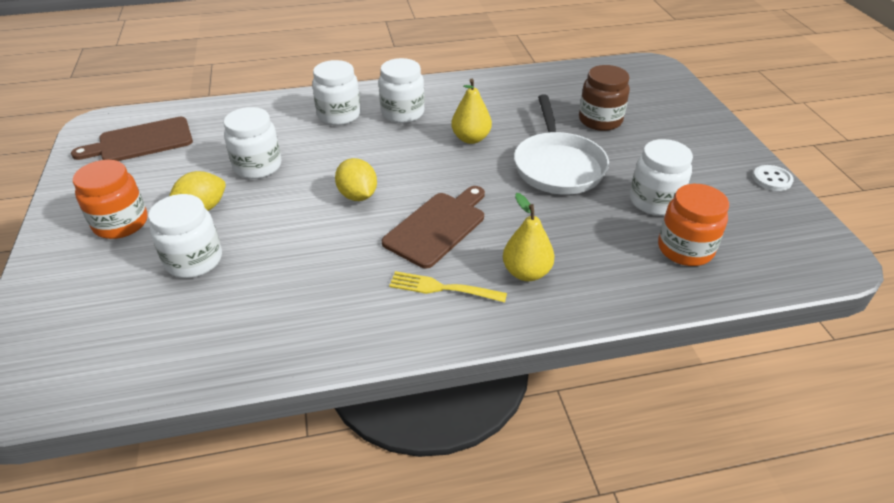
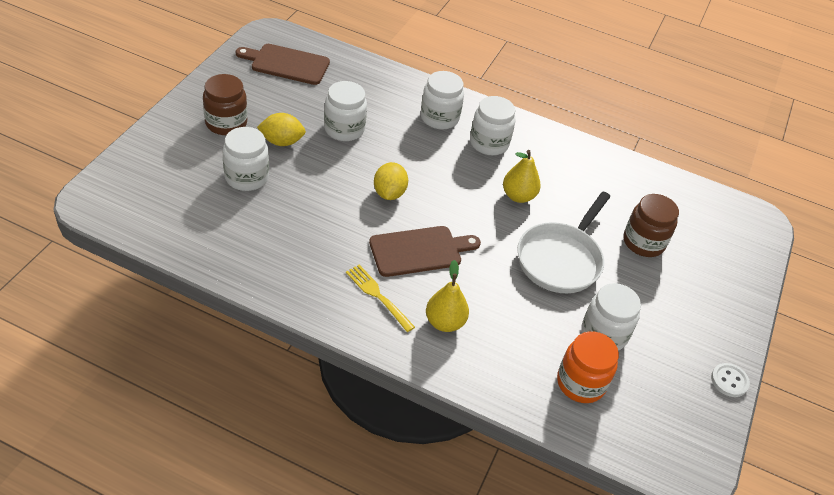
camera: 30 degrees right, 5 degrees up
(121, 223) = (226, 123): orange jar -> brown jar

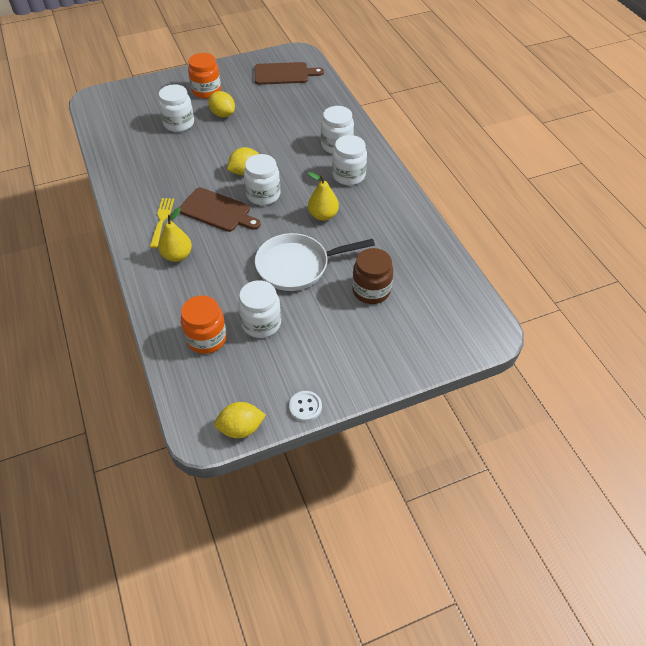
camera: 50 degrees right, 5 degrees up
(226, 123) = (206, 91): brown jar -> orange jar
(287, 64) = (284, 74): brown cutting board -> brown cutting board turned 120 degrees clockwise
(344, 129) = (267, 124): white jar -> white jar (263, 195)
(712, 440) = (241, 428): none -> yellow lemon

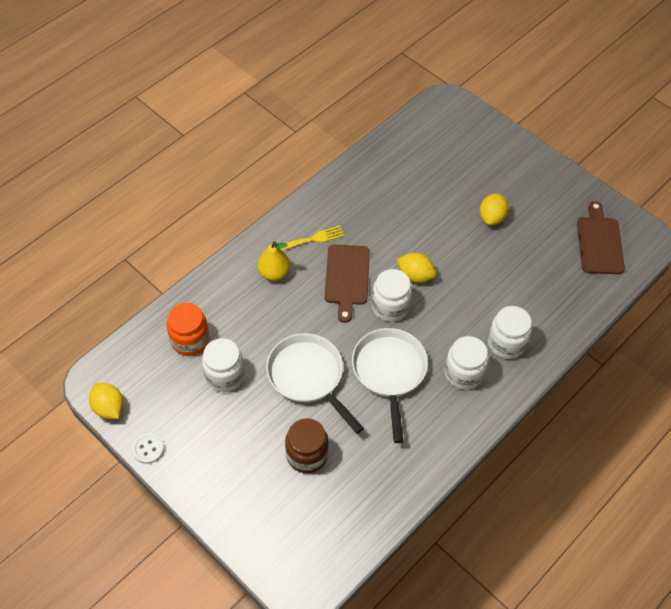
camera: 65 degrees right, 5 degrees up
(179, 123) = (453, 187): white jar -> none
(206, 91) = (520, 186): orange jar -> none
(284, 74) = (599, 242): brown cutting board -> brown cutting board turned 150 degrees counterclockwise
(323, 215) = (389, 372): yellow pear -> white pan

